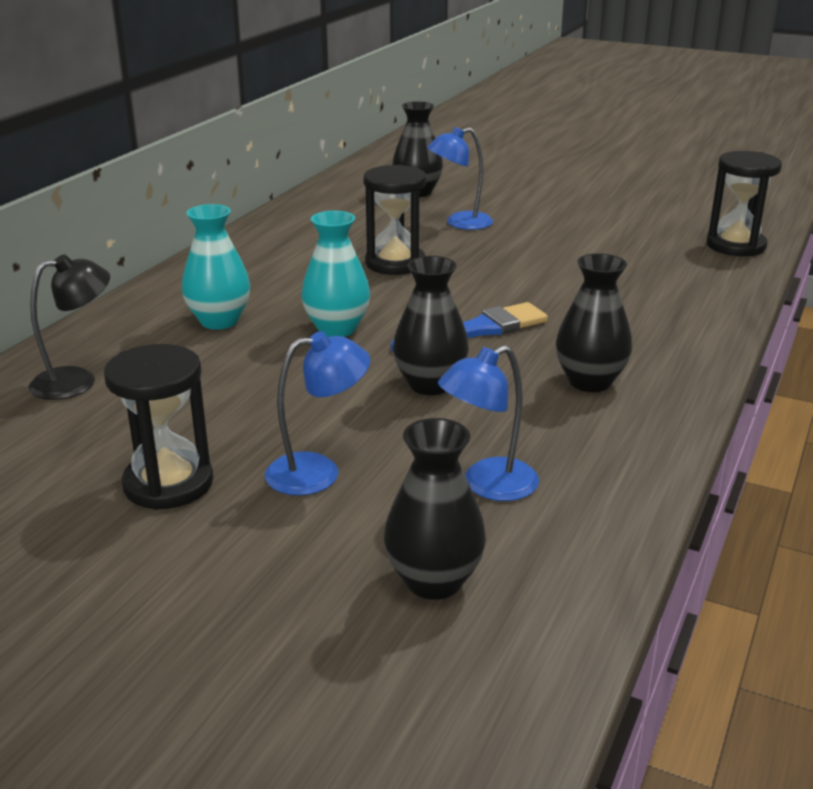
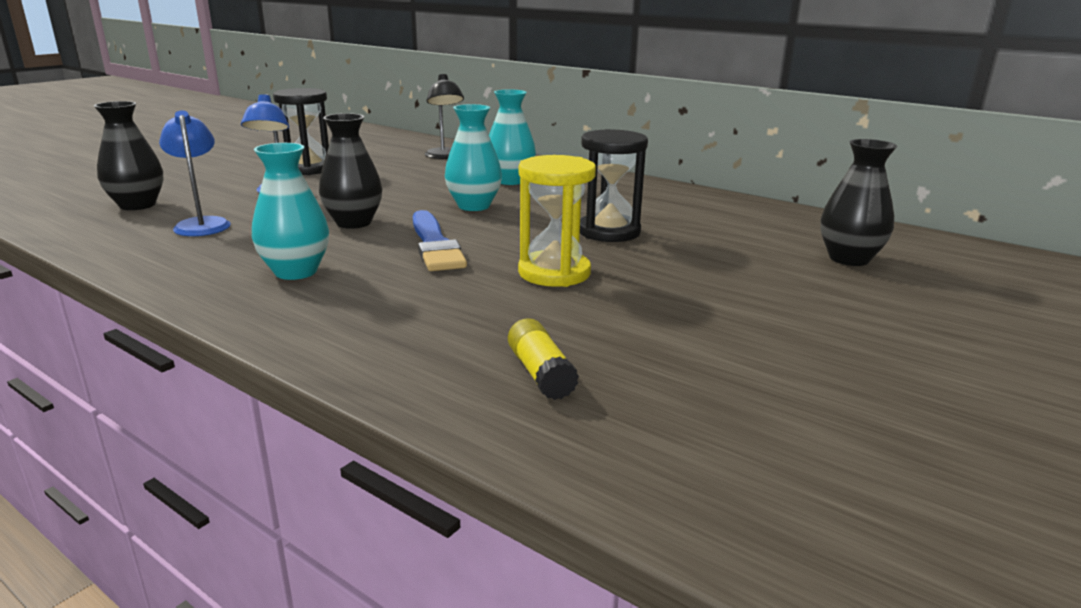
camera: 100 degrees right, 5 degrees down
(460, 223) = (734, 268): blue lamp -> none
(511, 277) = (554, 273): none -> yellow hourglass
(590, 382) = (296, 272): black vase -> turquoise vase
(676, 269) = (540, 374): none -> yellow glue stick
(735, 246) = (634, 459): black hourglass -> none

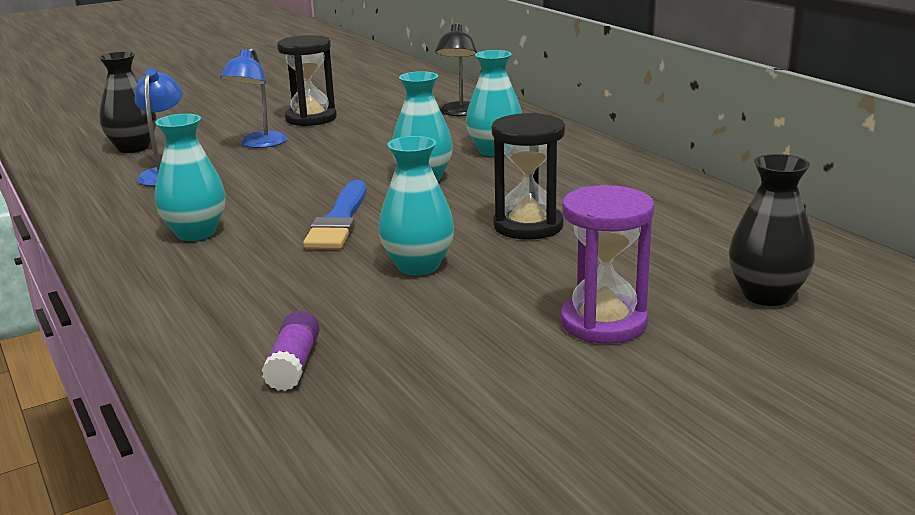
camera: 25 degrees right, 0 degrees up
(354, 223) = (292, 186): black vase -> none
(540, 374) = (294, 365): yellow glue stick -> purple glue stick
(554, 273) = (418, 266): yellow hourglass -> turquoise vase
(763, 295) = (603, 323): none -> purple hourglass

